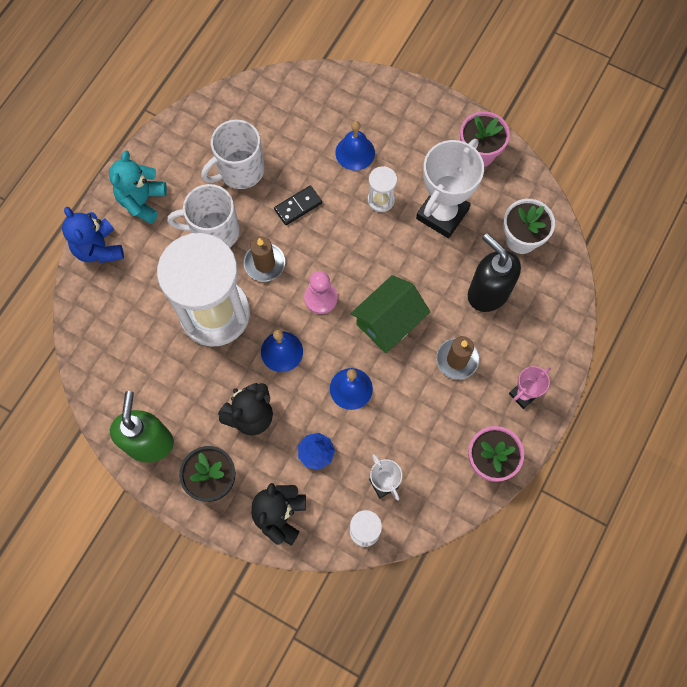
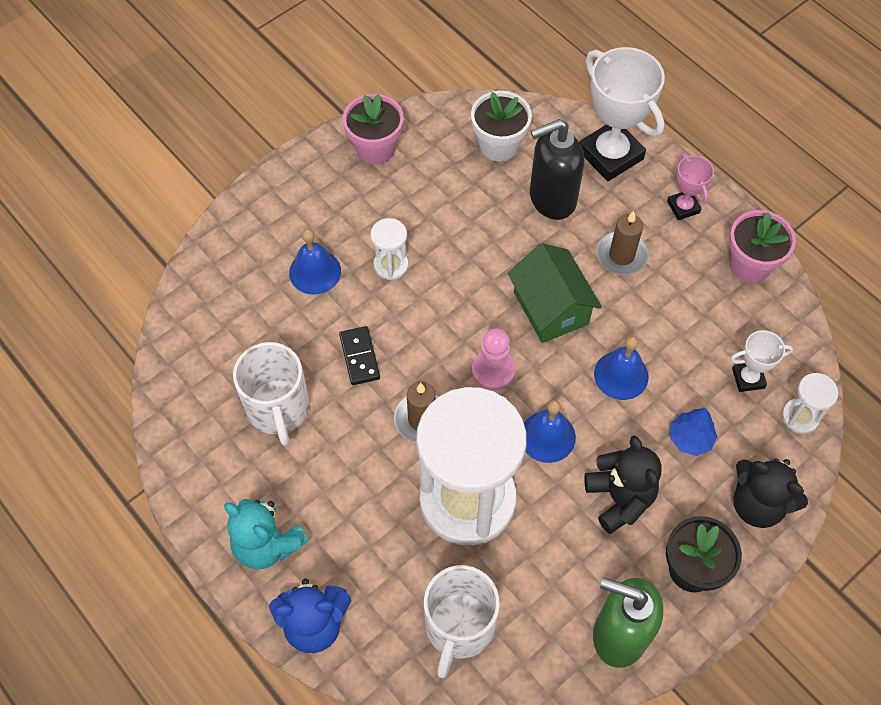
camera: 70 degrees left, 10 degrees down
(214, 231) = (352, 466): white mug -> white mug (459, 626)
(442, 214) = (436, 209): white trophy -> white trophy (610, 155)

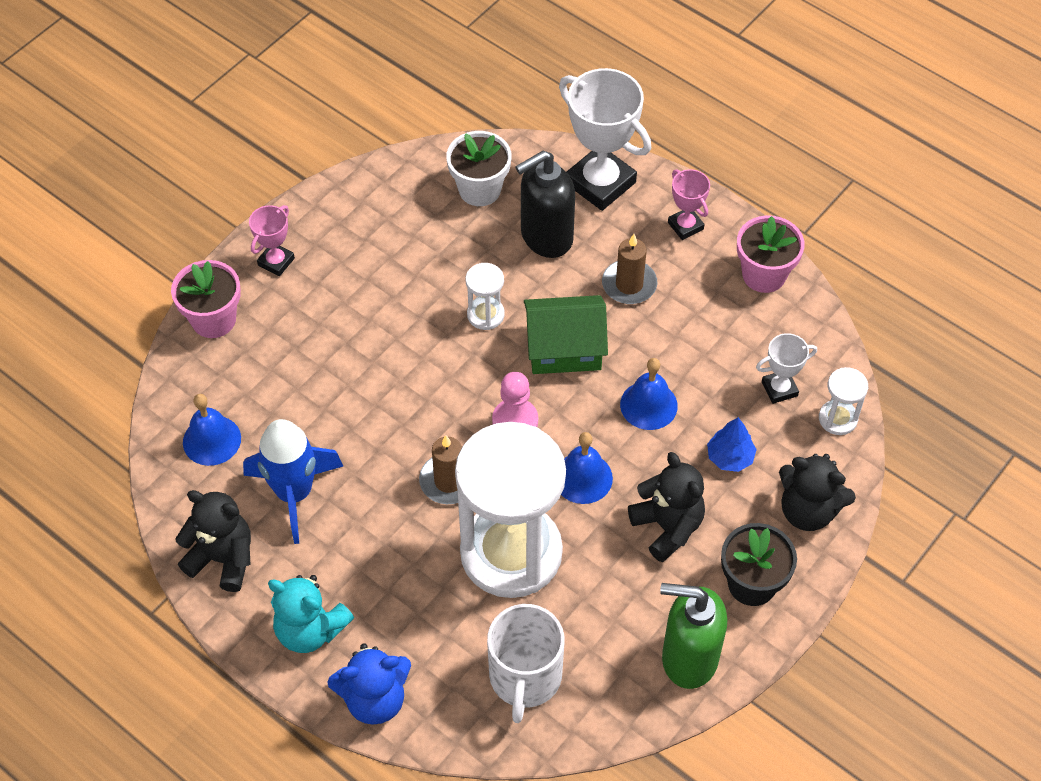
camera: 10 degrees left, 5 degrees down
(201, 461) = (223, 559): none -> black teddy bear
(278, 408) = (294, 493): white mug -> blue rocket
(303, 186) = (276, 262): none -> pink trophy
(315, 272) = (306, 348): blue bell -> blue bell (212, 440)
(360, 357) = (371, 428): black domino -> none
(375, 148) = (347, 211): pink flower pot -> pink flower pot (213, 319)
(391, 265) = (387, 330): white hourglass -> white hourglass (485, 314)
(551, 308) = (564, 349): green house -> green house turned 60 degrees counterclockwise

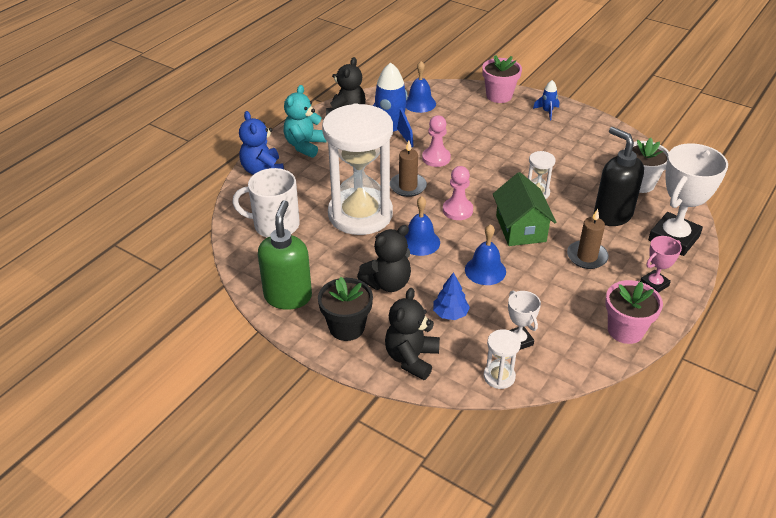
camera: 85 degrees right, 15 degrees down
(276, 262) = (547, 112): pink trophy -> blue rocket
(379, 434) = (436, 158): none -> pink pawn

